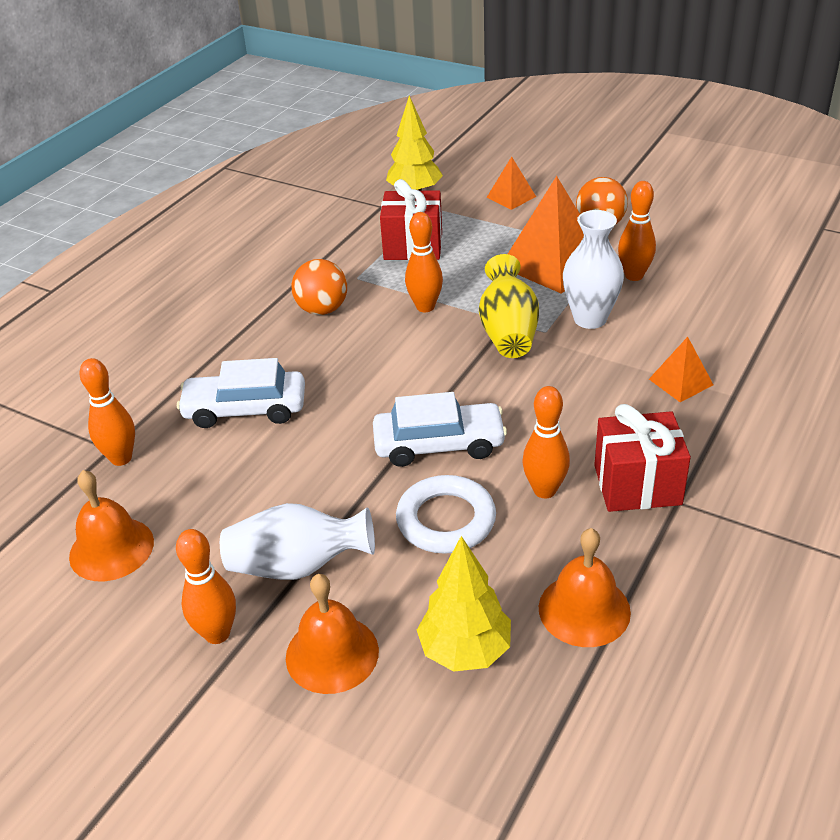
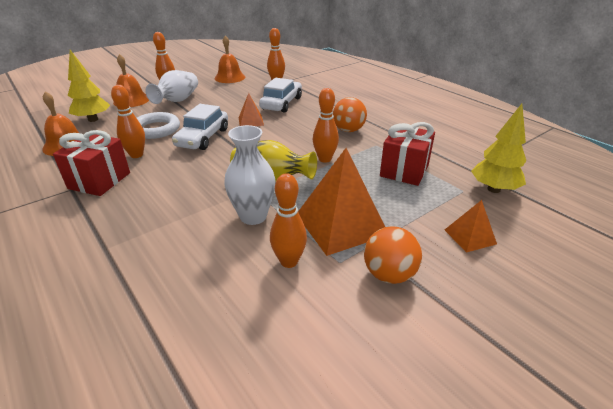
camera: 110 degrees right, 5 degrees down
(680, 382) = (146, 230): orange pyramid -> orange pyramid (251, 121)

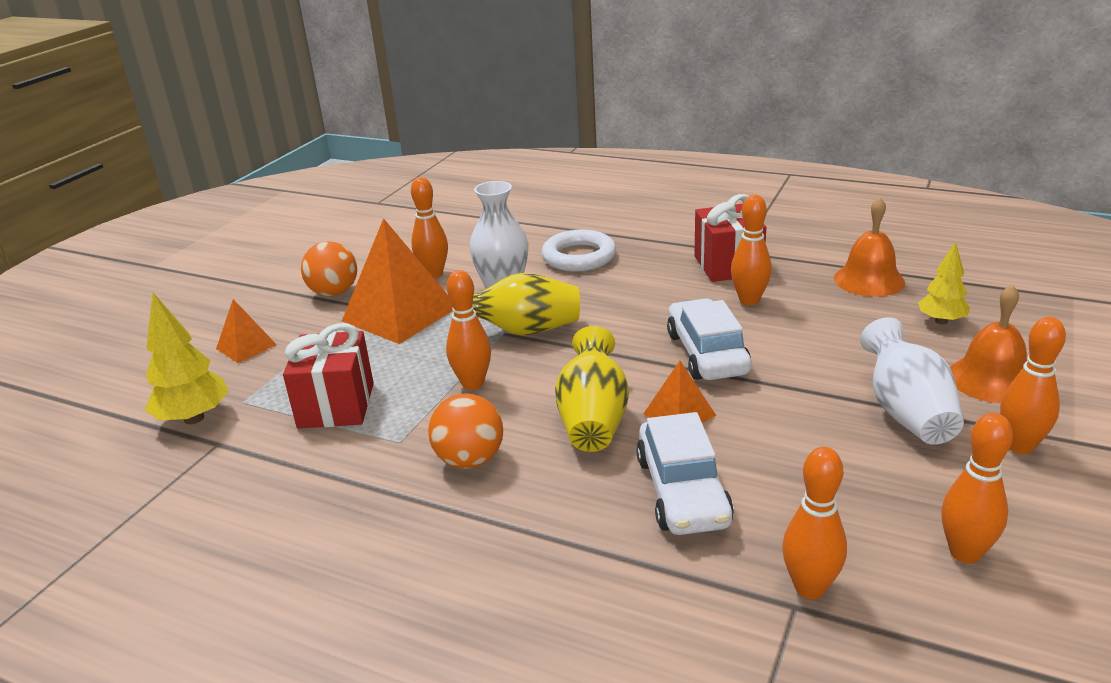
camera: 155 degrees right, 5 degrees down
(93, 119) = (941, 321): yellow tree -> yellow tree, size x0.66
(156, 129) = (806, 341): white ring -> white ring (579, 257)
(229, 77) = (965, 553): orange bell -> orange bowling pin
(285, 129) = (593, 419): none -> yellow vase

